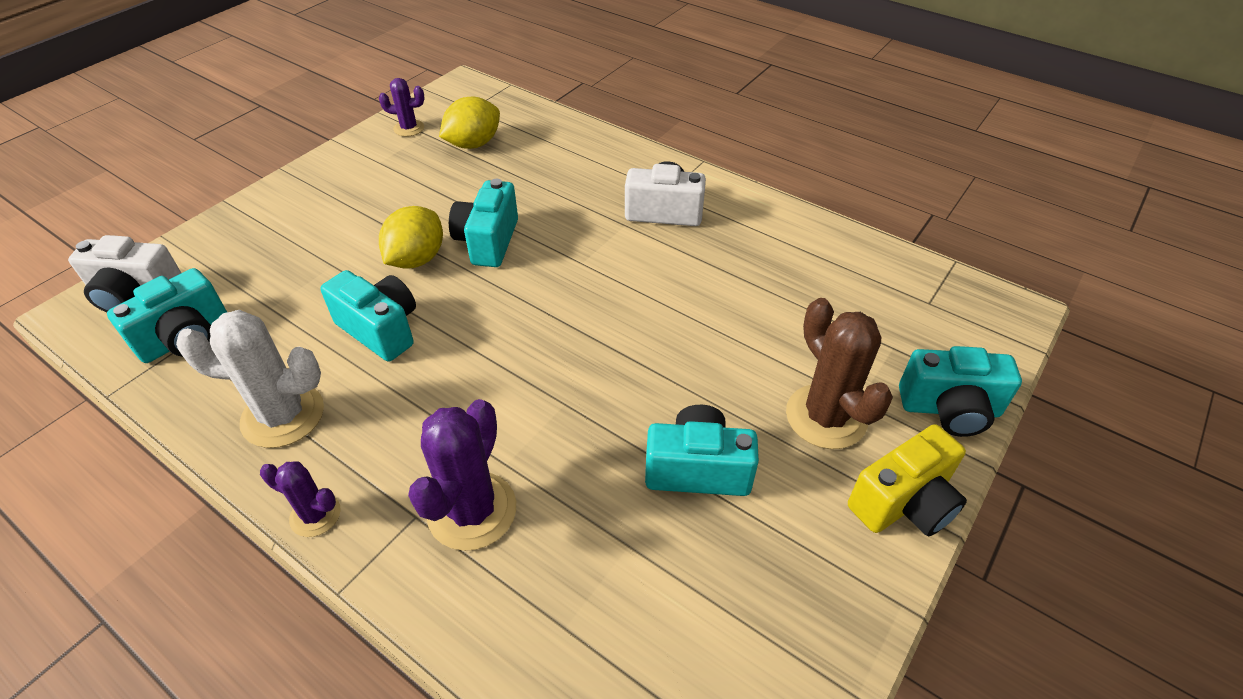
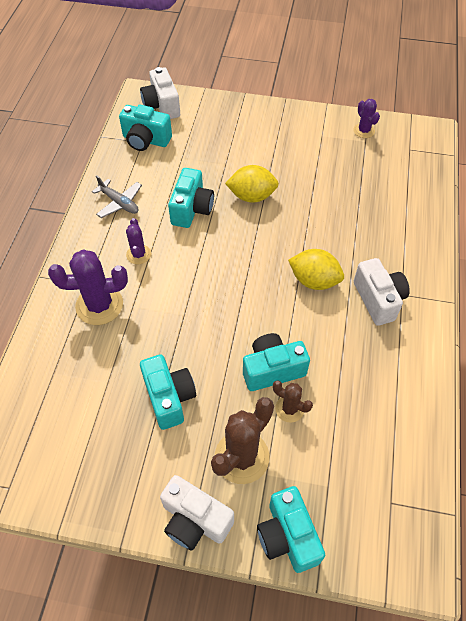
camera: 65 degrees right, 10 degrees up
(283, 415) = (119, 203): white cactus -> grey plane
(315, 515) = (72, 246): purple cactus -> purple cactus (138, 254)
(473, 144) = (372, 169): yellow lemon -> yellow lemon (314, 280)
(488, 241) = (287, 221): turquoise camera -> turquoise camera (272, 369)
(775, 343) = (289, 409): none -> brown cactus
(904, 502) = (195, 520): yellow camera -> white camera

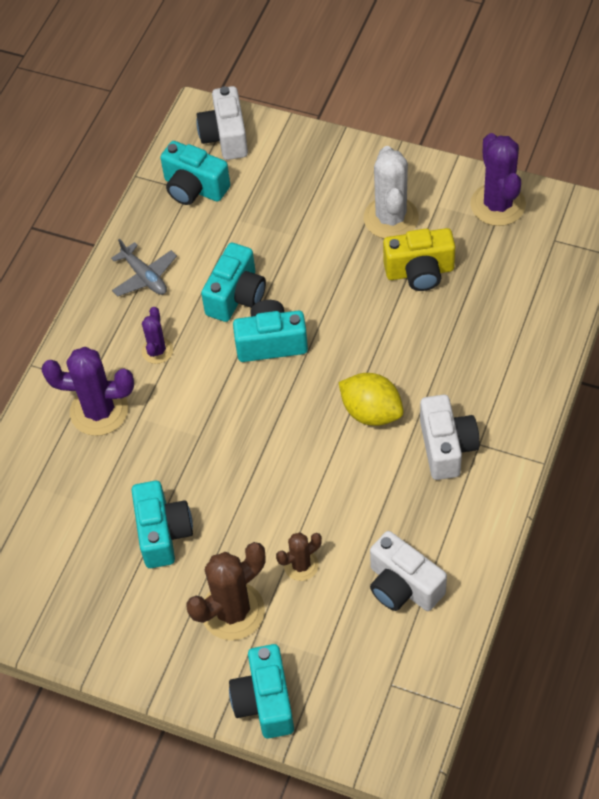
camera: 15 degrees right, 0 degrees up
(195, 520) = (167, 670): white camera -> white camera (403, 586)
(252, 196) = (319, 286): yellow lemon -> none
(272, 369) = (292, 517): turquoise camera -> turquoise camera (271, 343)
(289, 409) = (301, 565): brown cactus -> brown cactus turned 75 degrees counterclockwise
(292, 146) = (391, 218): none -> white cactus
(322, 179) = (420, 272): none -> yellow camera
(364, 131) = (498, 205): purple cactus -> purple cactus, size x1.80

